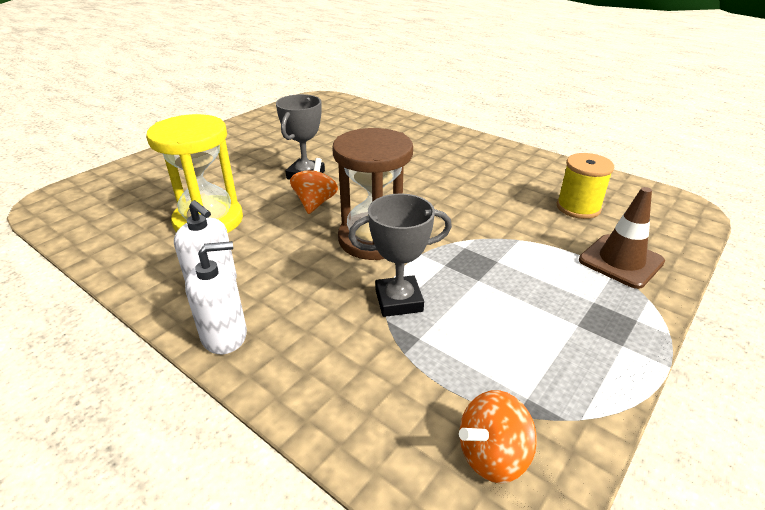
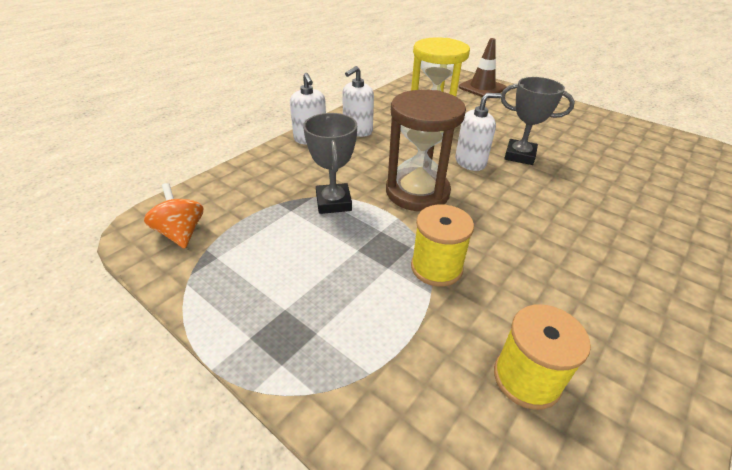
camera: 90 degrees right, 5 degrees up
(315, 203) = (470, 162): orange spinning top -> white soap dispenser
(488, 234) = (436, 267): none -> yellow spool
(621, 261) = (391, 389): brown traffic cone -> brown traffic cone (482, 88)

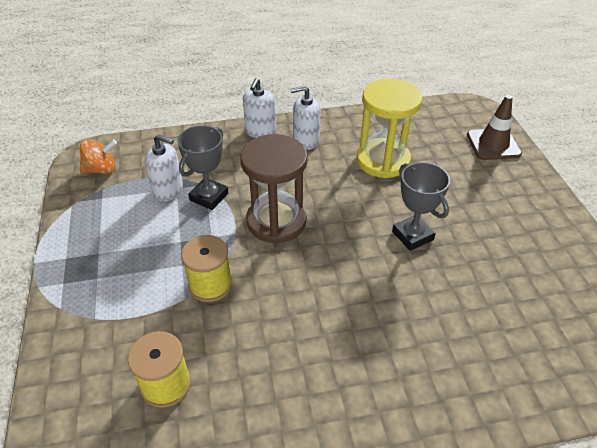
camera: 40 degrees right, 5 degrees up
(181, 233) = (101, 169): orange spinning top -> orange spinning top turned 60 degrees clockwise
(470, 162) = (357, 218): white soap dispenser -> white soap dispenser (168, 190)

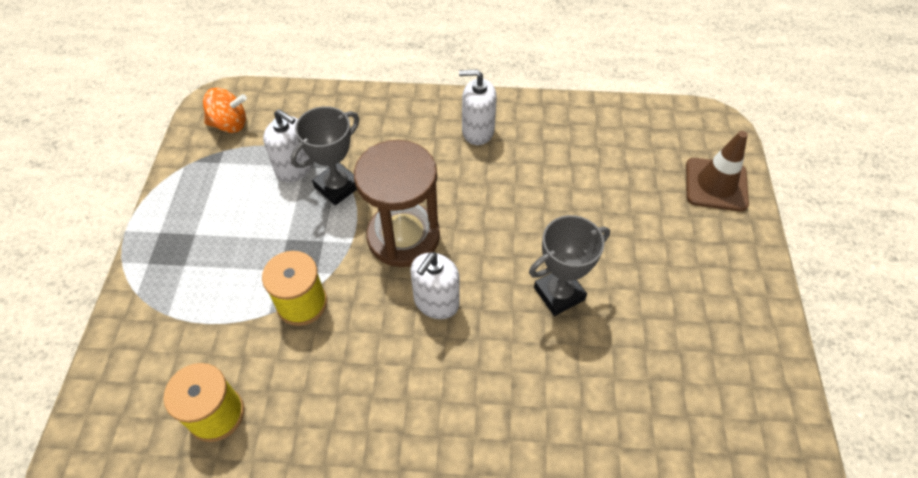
camera: 15 degrees right, 10 degrees up
(260, 131) = (427, 107): white soap dispenser -> white soap dispenser (436, 302)
(383, 160) = (562, 179): yellow hourglass -> none
(412, 235) = (559, 293): grey trophy -> grey trophy turned 75 degrees clockwise

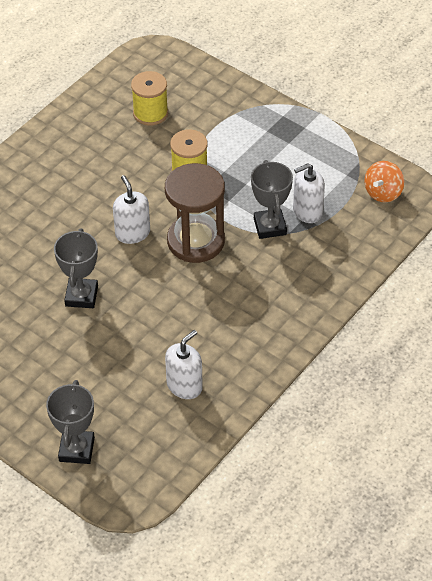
camera: 125 degrees right, 5 degrees down
(477, 131) = (256, 332): white soap dispenser -> white soap dispenser (184, 386)
(716, 184) = (77, 449): brown traffic cone -> grey trophy

